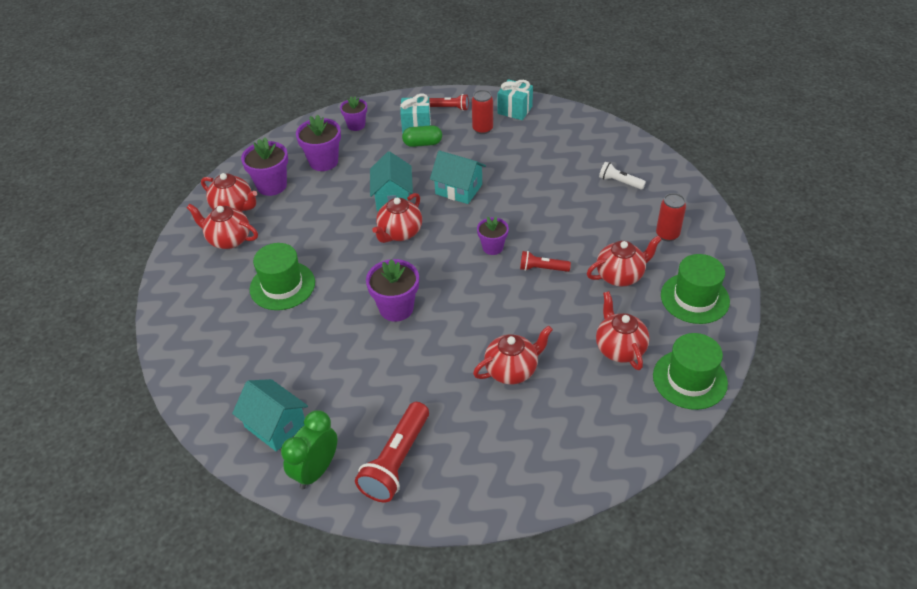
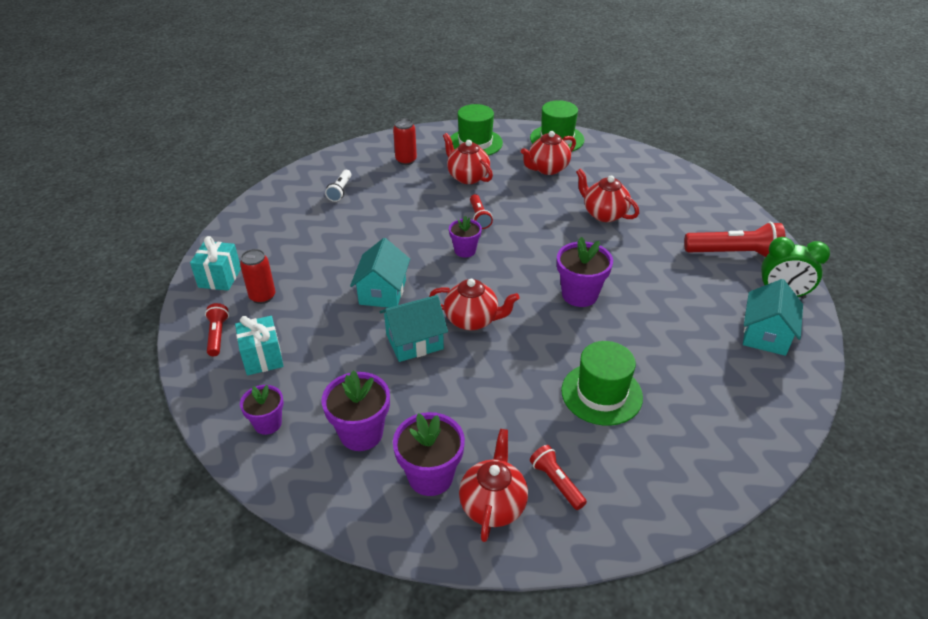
camera: 110 degrees left, 5 degrees down
(228, 240) = (556, 482): red teapot -> red flashlight
(422, 143) = (301, 342): green capsule -> none

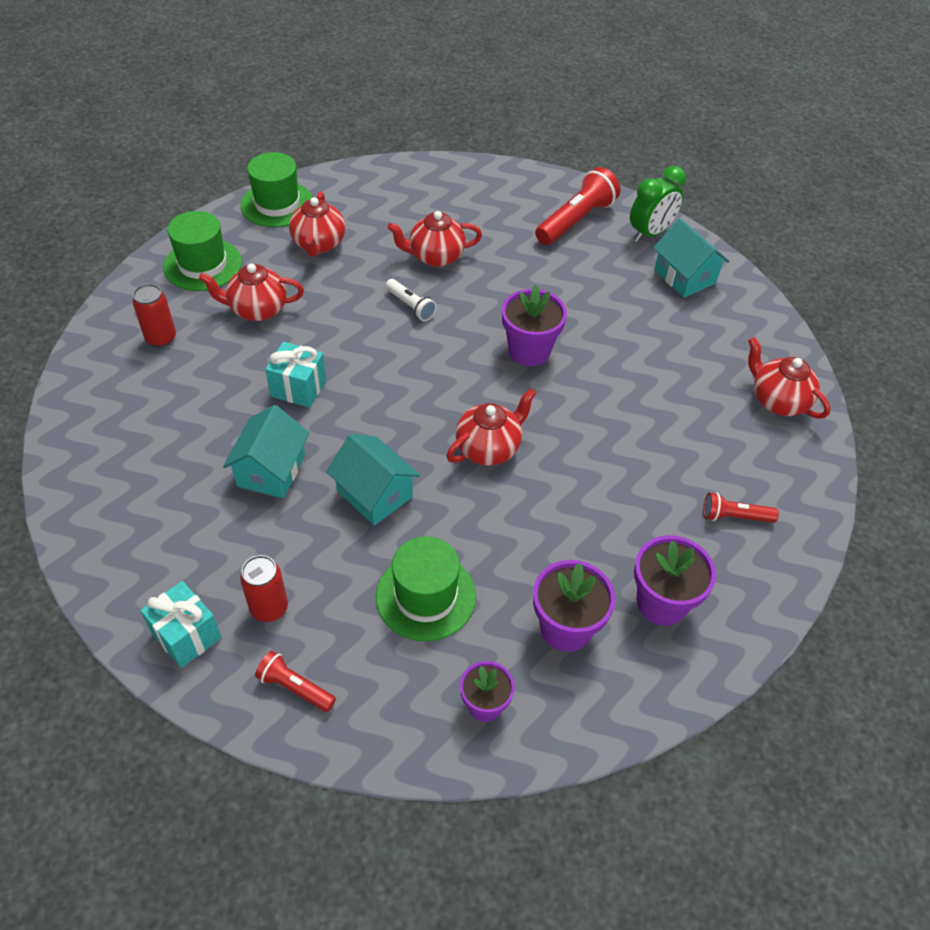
camera: 55 degrees left, 10 degrees up
(262, 358) = (377, 660): turquoise gift -> turquoise gift (298, 388)
(340, 191) = (148, 429): white flashlight -> white flashlight (410, 306)
(414, 342) = (476, 512): turquoise house -> turquoise house (271, 470)
(465, 250) = (379, 389): purple flower pot -> none
(479, 217) = (337, 344): red flashlight -> none
(493, 504) = (726, 576): red teapot -> red teapot (777, 401)
(601, 394) = (662, 421): green hat -> green hat (425, 596)

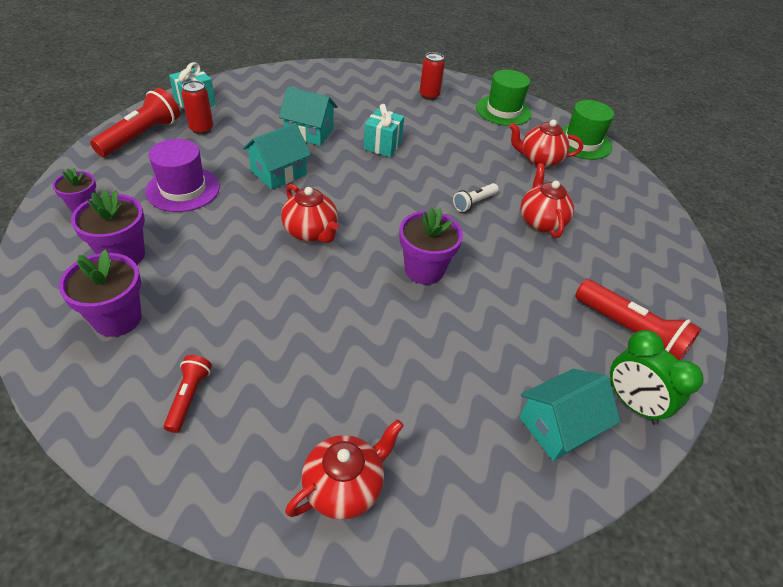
camera: 90 degrees right, 5 degrees down
(257, 309) = (460, 131): red teapot -> none
(295, 687) = (141, 136): red flashlight -> red flashlight, size x1.82
(425, 596) = (183, 189): green hat -> purple hat

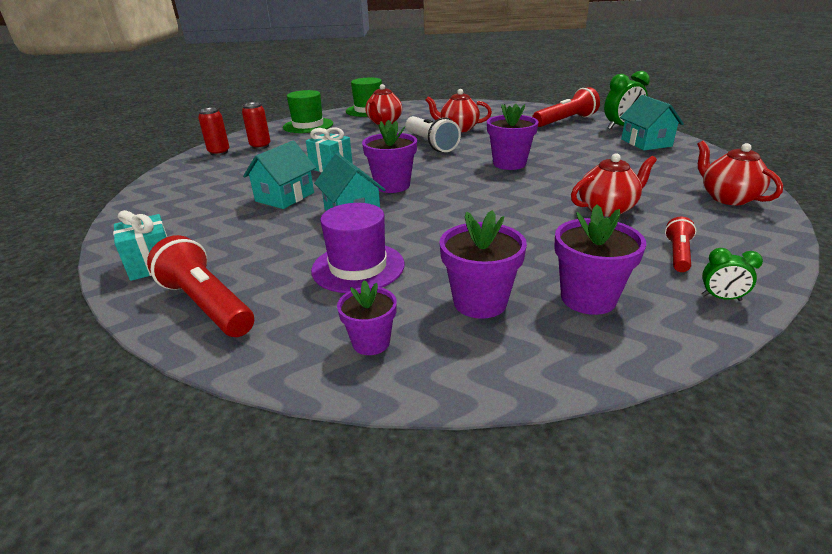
camera: 70 degrees left, 15 degrees down
(101, 414) = (721, 298): none -> green clock
(189, 397) = (678, 254): red flashlight -> red flashlight turned 90 degrees clockwise
(201, 129) = (226, 258): red can -> red can (219, 152)
(311, 232) = (456, 200): red teapot -> red teapot (607, 209)
(343, 188) = (392, 186): none -> purple flower pot
(474, 203) = (430, 144): white flashlight -> white flashlight, size x1.82

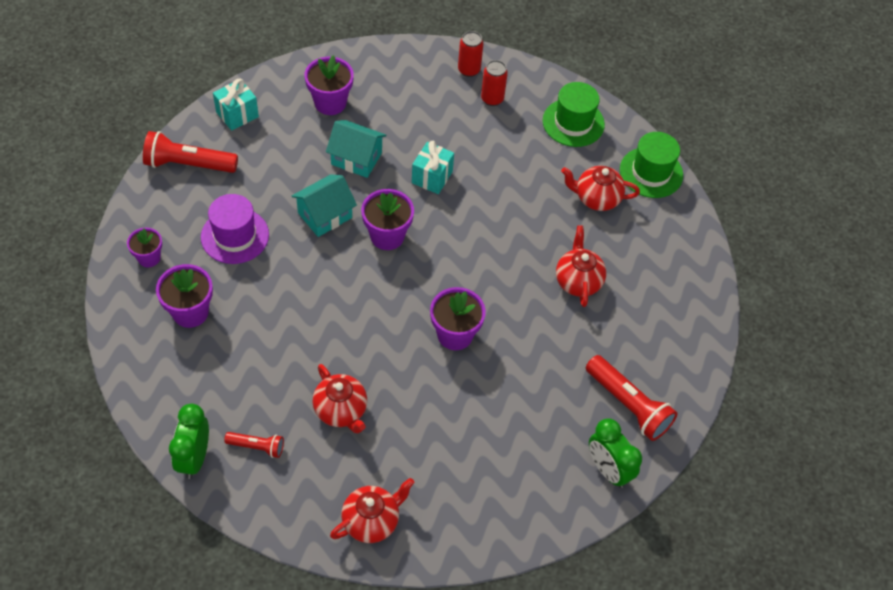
camera: 75 degrees right, 25 degrees up
(207, 304) = (188, 164): red flashlight -> red flashlight turned 120 degrees counterclockwise
(430, 144) = (515, 256): white flashlight -> none
(588, 298) = (194, 376): purple flower pot -> purple flower pot (330, 103)
(646, 143) = (541, 485): turquoise house -> none
(721, 298) = (194, 457): green clock -> green clock, size x1.85

